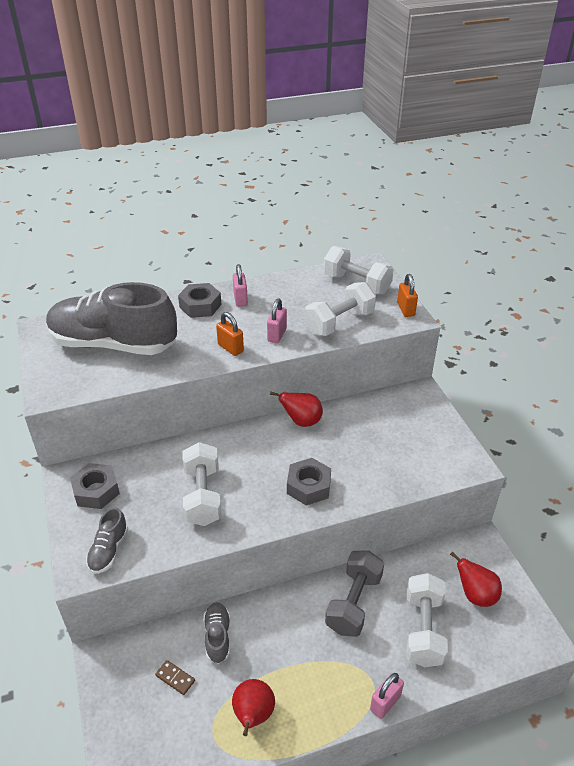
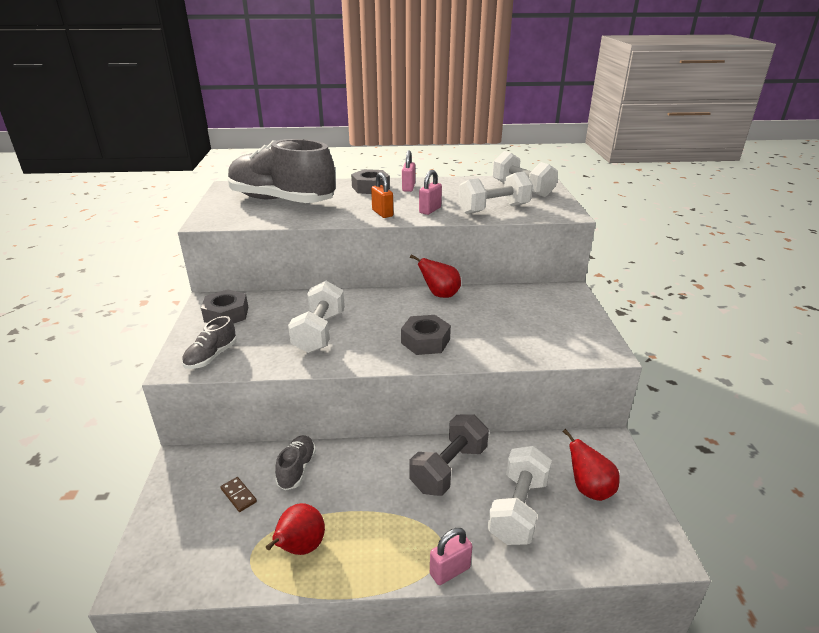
camera: 15 degrees right, 10 degrees down
(405, 309) = (564, 208): orange padlock -> none

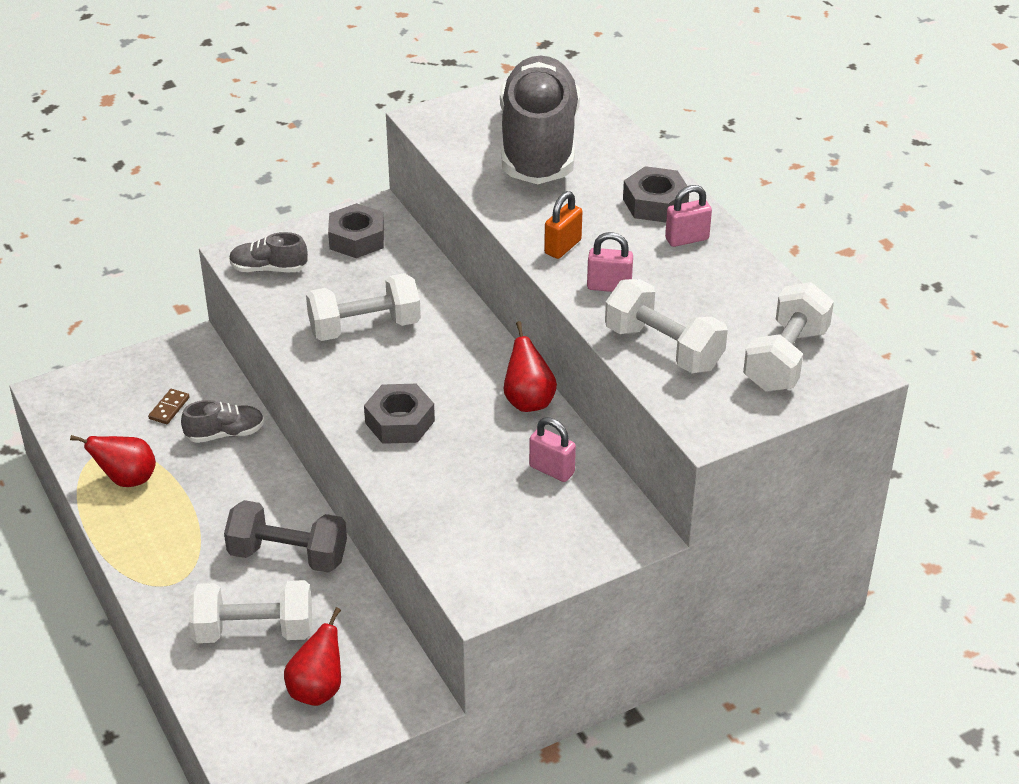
camera: 65 degrees right, 10 degrees up
(450, 571) = (146, 596): pink padlock -> pink padlock (551, 470)

